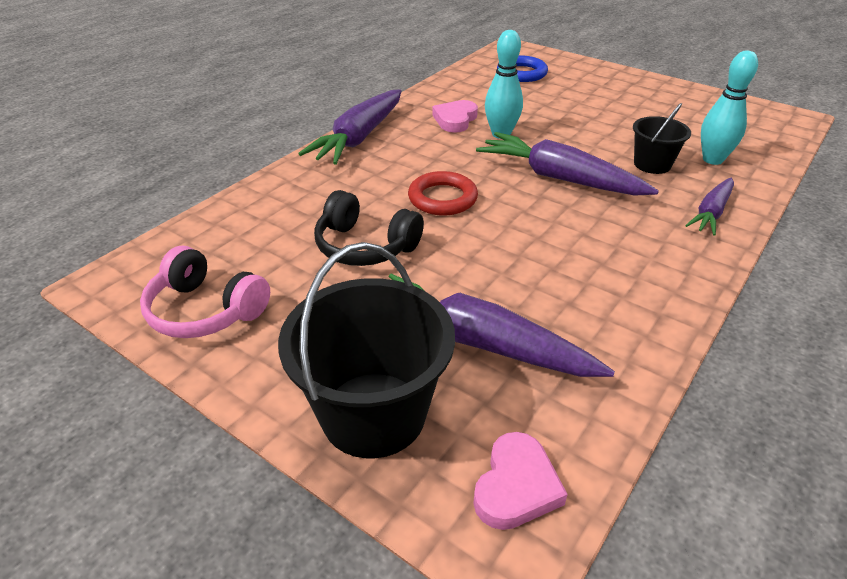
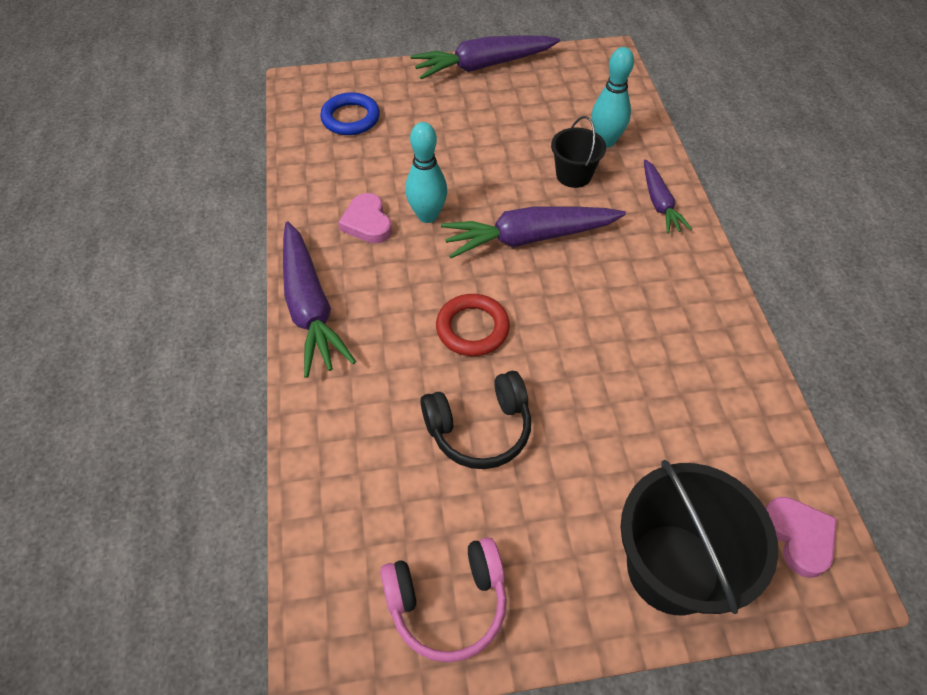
camera: 45 degrees left, 15 degrees up
(479, 342) = (660, 448): purple carrot -> purple carrot (483, 66)

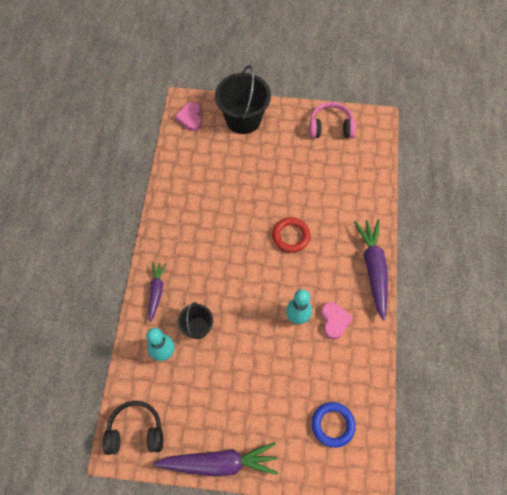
camera: 165 degrees left, 10 degrees up
(479, 429) = (301, 186): black headphones -> black headphones (135, 431)
(529, 238) = (242, 285): purple carrot -> none

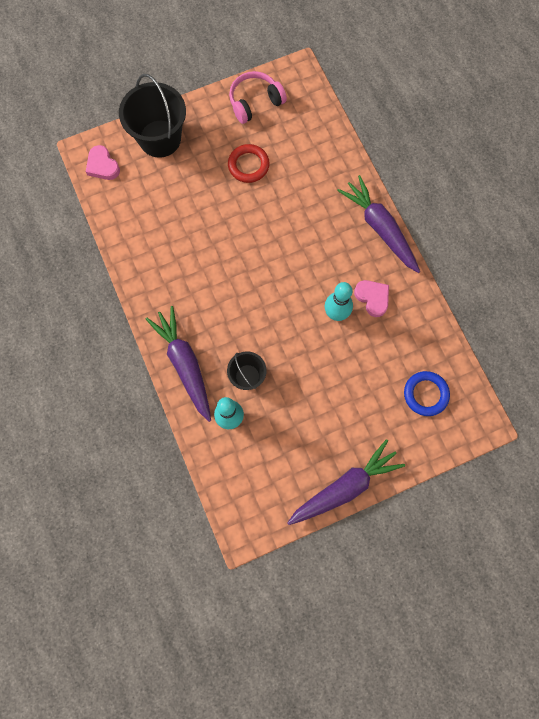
camera: 30 degrees left, 10 degrees up
(135, 431) = (250, 505): black headphones -> none
(156, 292) = (185, 364): purple carrot -> purple carrot, size x1.73
(291, 236) = (283, 237): red ring -> red ring (248, 165)

